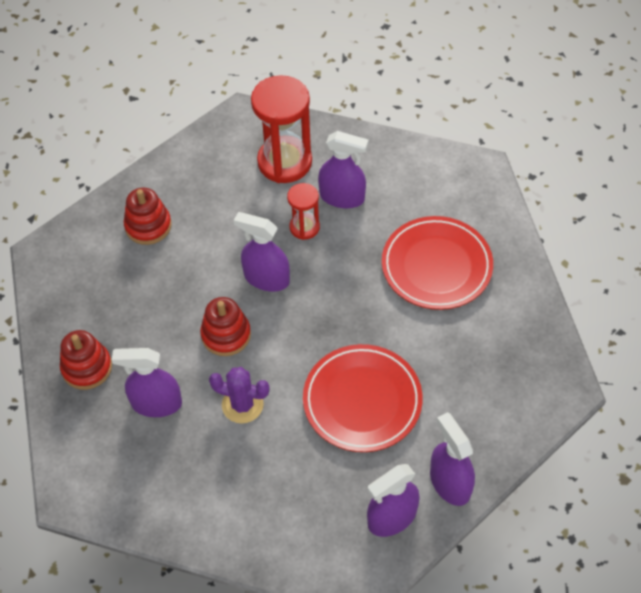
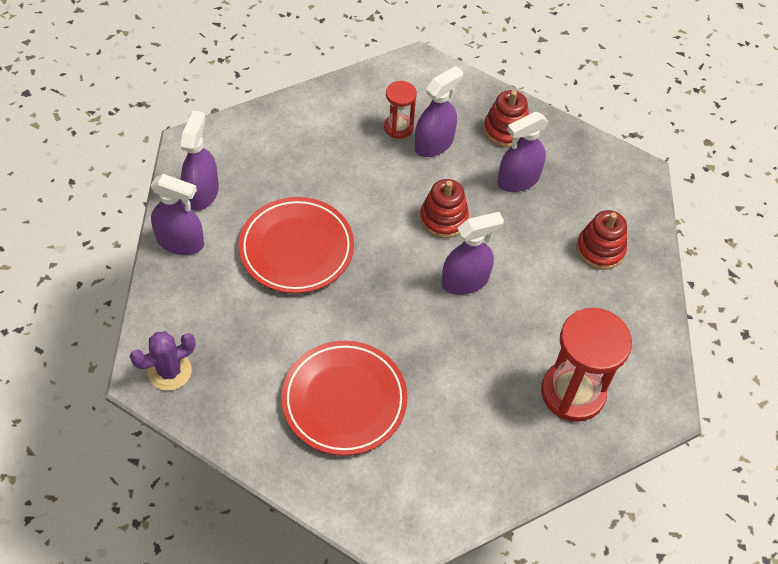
camera: 130 degrees right, 0 degrees up
(242, 405) = (377, 184): purple cactus -> purple cactus (169, 371)
(304, 227) = (486, 346): red hourglass -> red hourglass (398, 127)
(342, 197) = (488, 400): purple spray bottle -> purple spray bottle (518, 180)

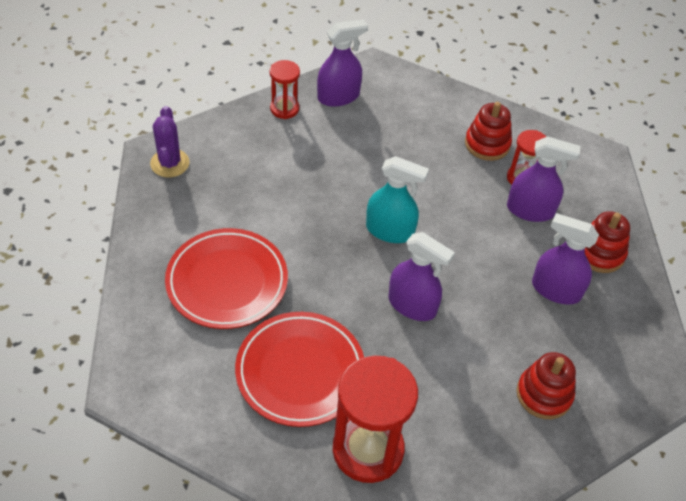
camera: 55 degrees right, 5 degrees down
(169, 371) = (170, 163): purple cactus -> purple cactus turned 60 degrees clockwise
(180, 242) = (284, 109): purple spray bottle -> red hourglass
(296, 249) = (340, 177): red plate -> red plate (300, 372)
(381, 249) = (390, 231): none -> turquoise spray bottle
(443, 219) = (460, 257): red stacking toy -> red stacking toy (487, 144)

